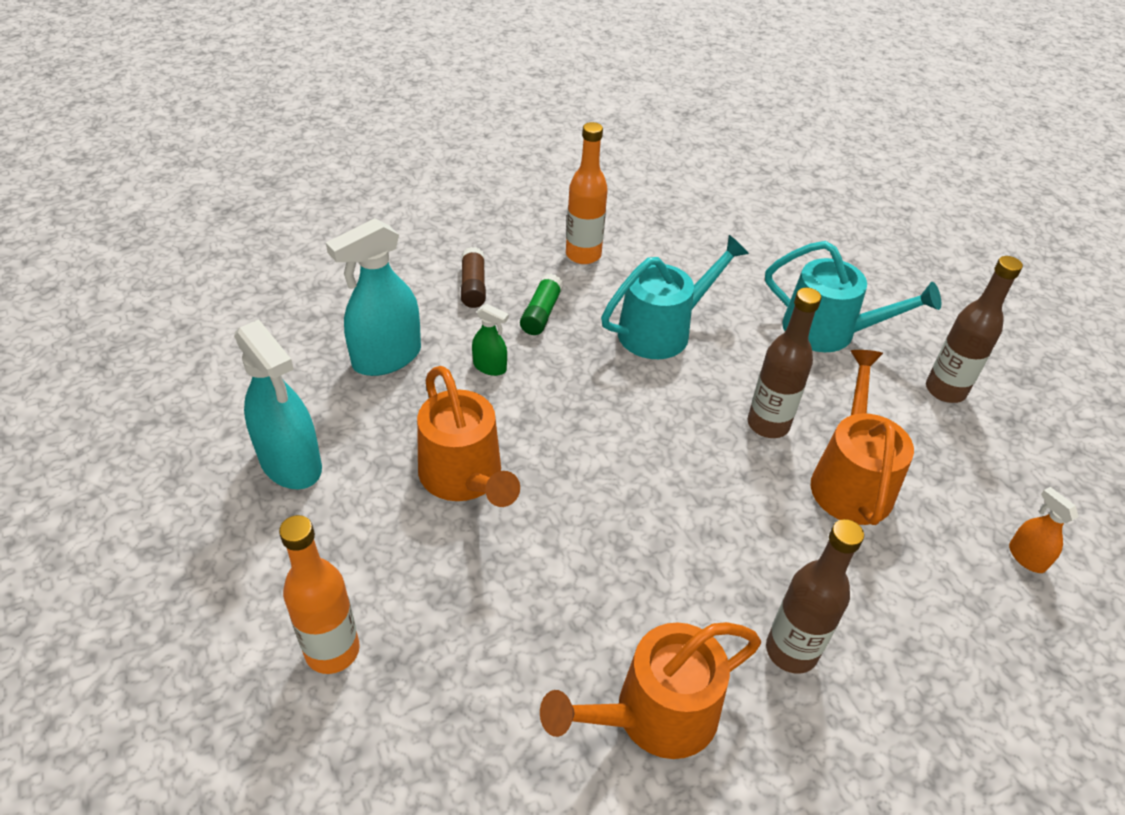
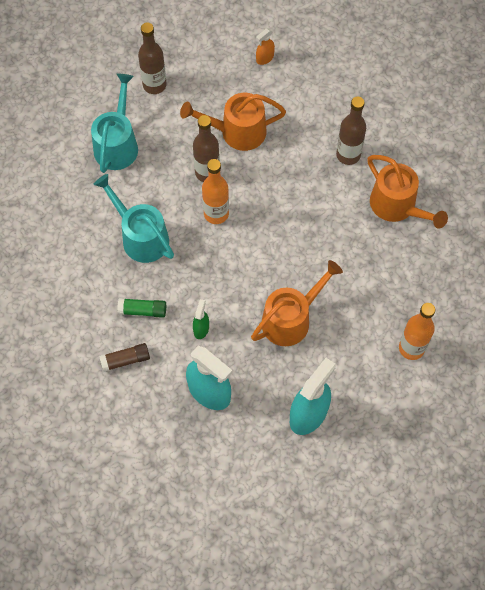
camera: 100 degrees left, 20 degrees up
(583, 255) = (73, 297): orange bottle -> orange bottle (216, 214)

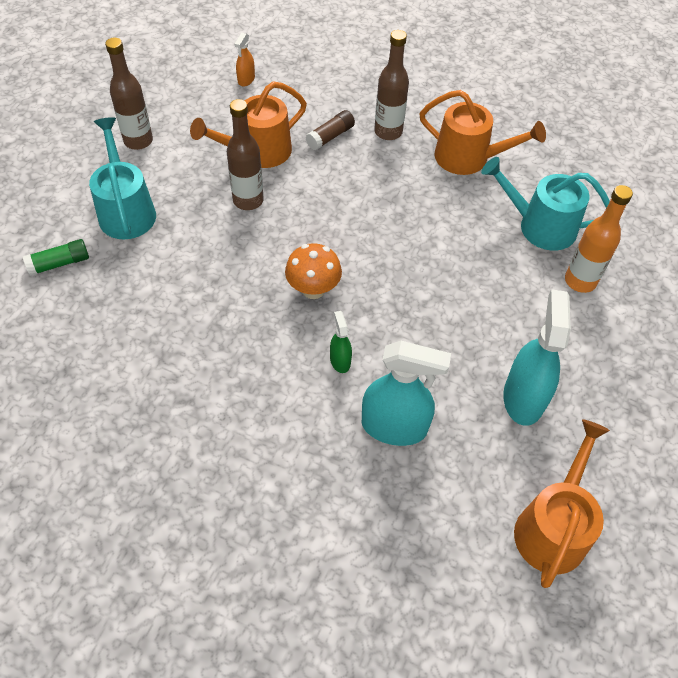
camera: 30 degrees left, 10 degrees down
(125, 360) = (268, 437): brown glue stick -> brown glue stick (330, 136)
(141, 237) = (208, 292): turquoise watering can -> turquoise watering can (540, 226)
(143, 311) = (257, 371): green glue stick -> green glue stick (59, 263)
(213, 266) = (313, 289): none -> orange mushroom
(216, 214) = (283, 236): orange bottle -> none
(291, 319) = (435, 307): orange watering can -> orange watering can (553, 527)

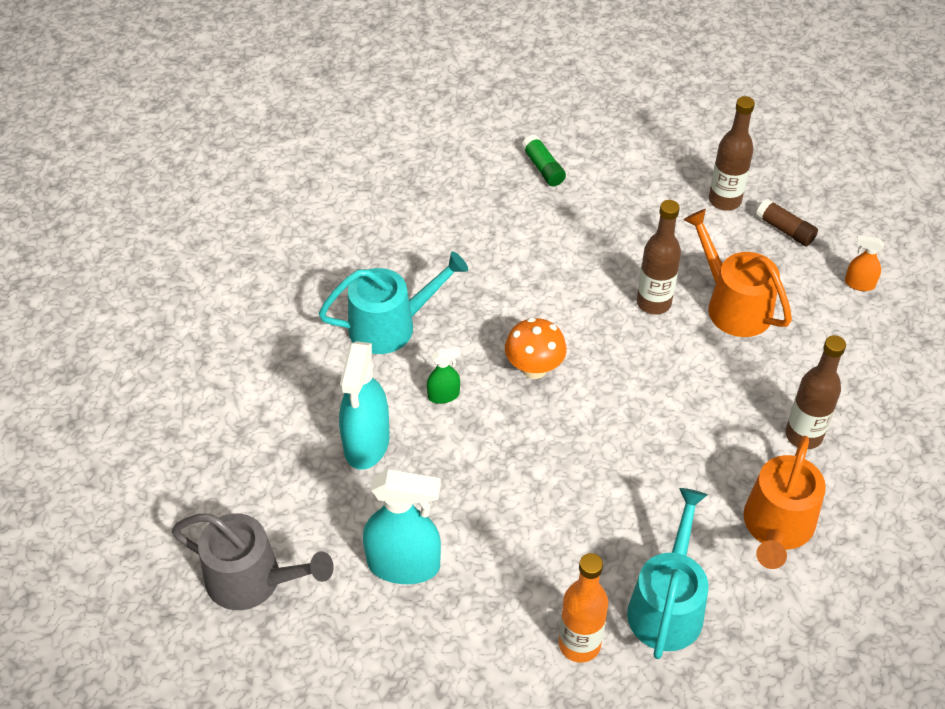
camera: 90 degrees right, 5 degrees down
(126, 210) = (620, 205): turquoise watering can -> turquoise watering can (390, 326)
(330, 136) = (778, 374): brown glue stick -> brown glue stick (785, 230)
(553, 527) = (252, 580): orange watering can -> grey watering can

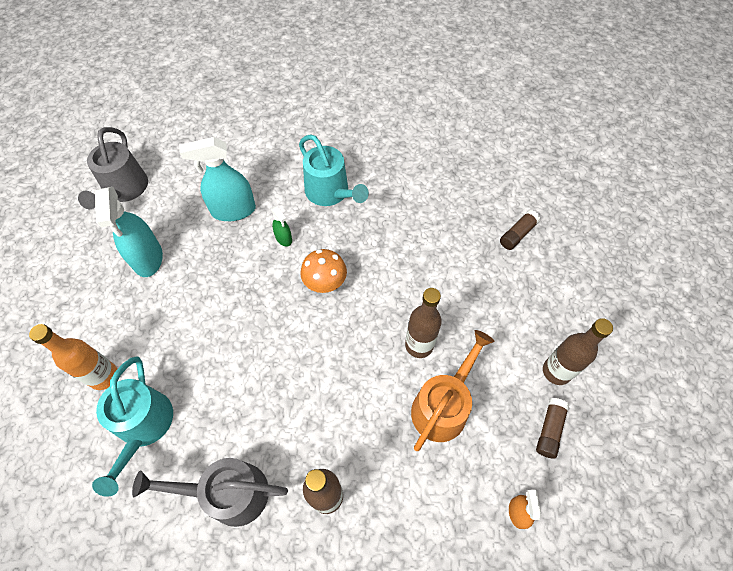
camera: 70 degrees right, 10 degrees up
(543, 168) = (517, 234): green glue stick -> brown glue stick
(667, 605) = (143, 426): turquoise watering can -> turquoise watering can turned 90 degrees clockwise
(777, 527) = (229, 493): orange watering can -> grey watering can

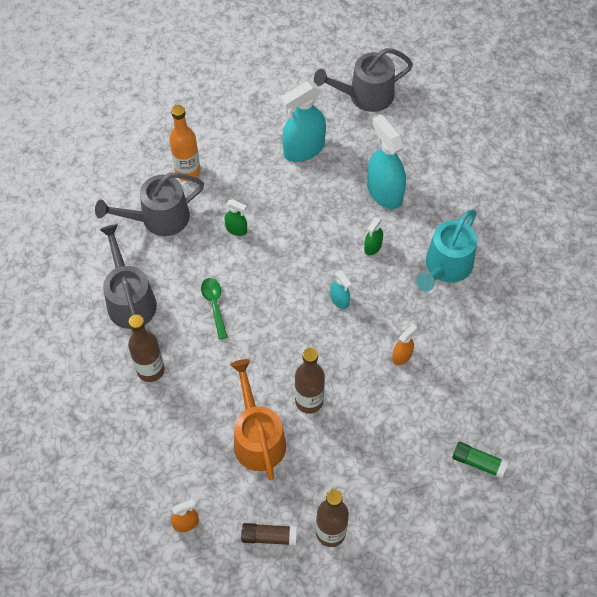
camera: 70 degrees right, 0 degrees up
(143, 426) = (159, 218): turquoise watering can -> grey watering can
(202, 349) = (236, 229): none -> green spray bottle
(278, 400) = (214, 305): none -> green spoon
(325, 283) = (339, 300): orange mushroom -> turquoise spray bottle
(401, 254) = (402, 356): none -> orange spray bottle
(443, 406) = (257, 438): orange watering can -> orange watering can turned 120 degrees counterclockwise
(517, 234) = (478, 462): brown glue stick -> green glue stick

